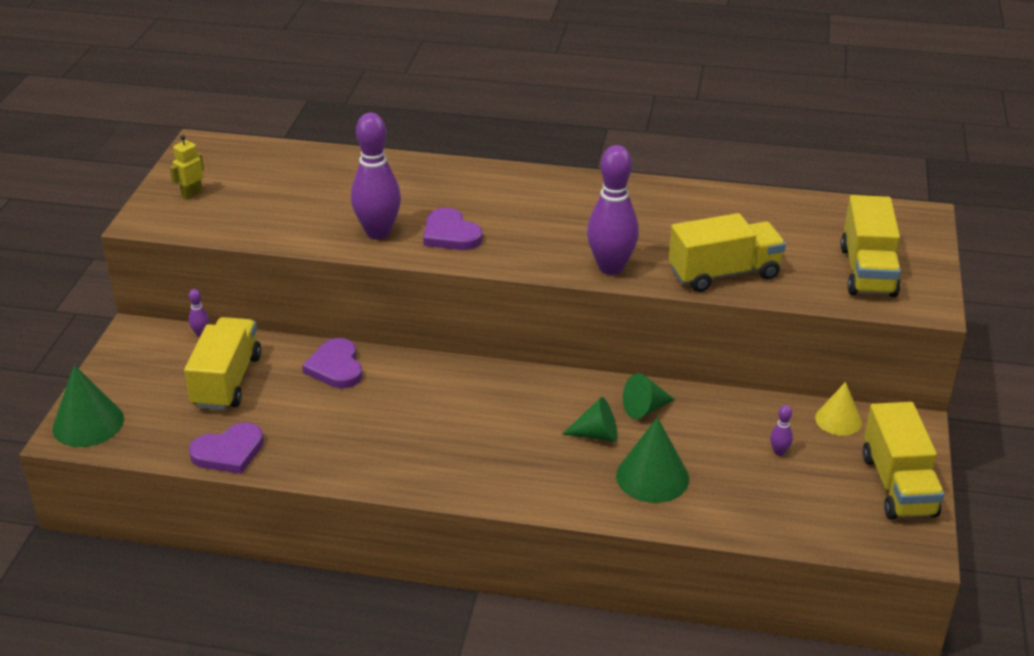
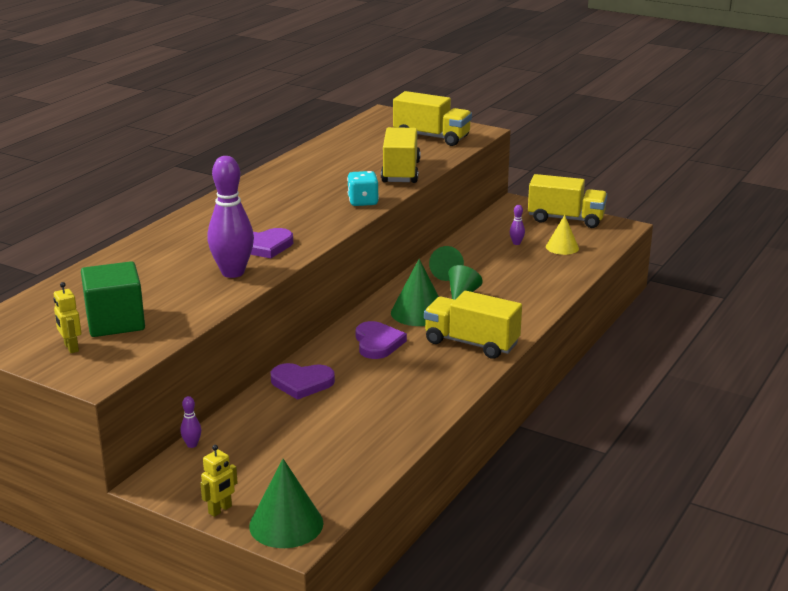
camera: 70 degrees left, 10 degrees down
(102, 380) = (220, 510): none -> yellow robot
(227, 381) = (279, 439): yellow truck -> yellow truck (471, 343)
(229, 452) = (382, 449): purple heart -> purple heart (377, 343)
(247, 200) = (115, 322): none -> green cube
(611, 267) = (363, 202): purple bowling pin -> turquoise dice
(652, 477) = (517, 285): green cone -> green cone (418, 312)
(838, 420) = (496, 220): yellow cone -> yellow cone (562, 247)

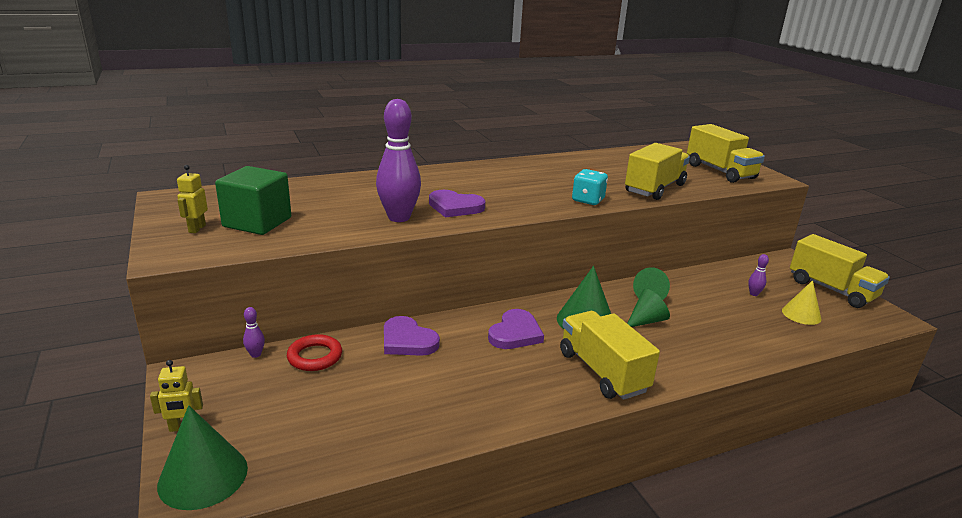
camera: 35 degrees right, 0 degrees up
(244, 425) = (315, 356): none -> red ring

